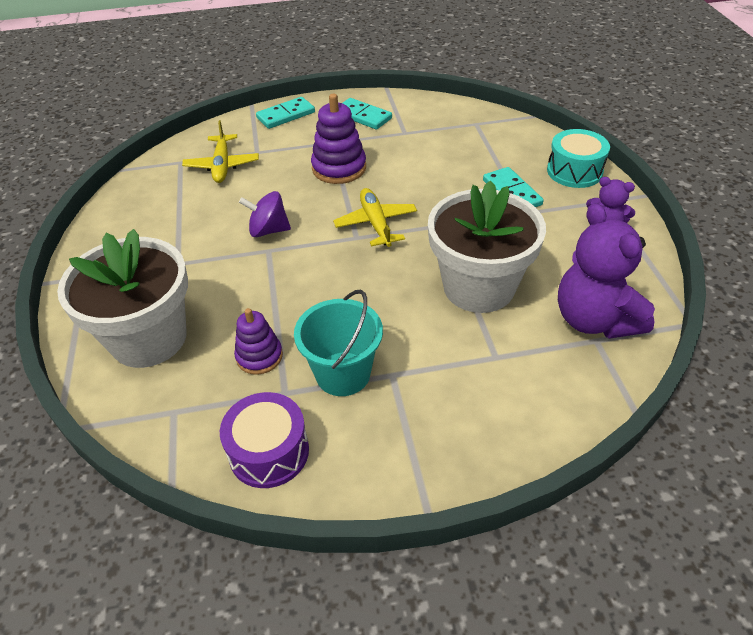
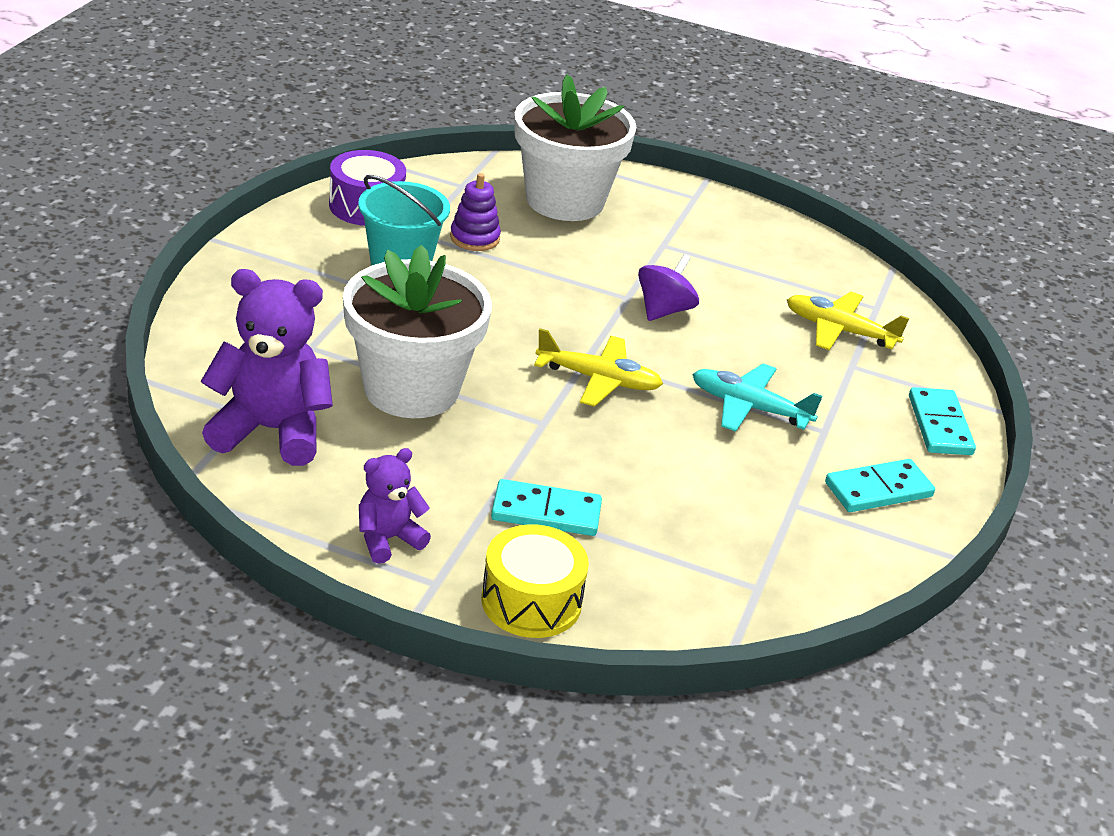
camera: 115 degrees right, 10 degrees down
(339, 168) = (749, 407): purple stacking toy -> turquoise plane
(574, 171) = (531, 601): turquoise drum -> yellow drum

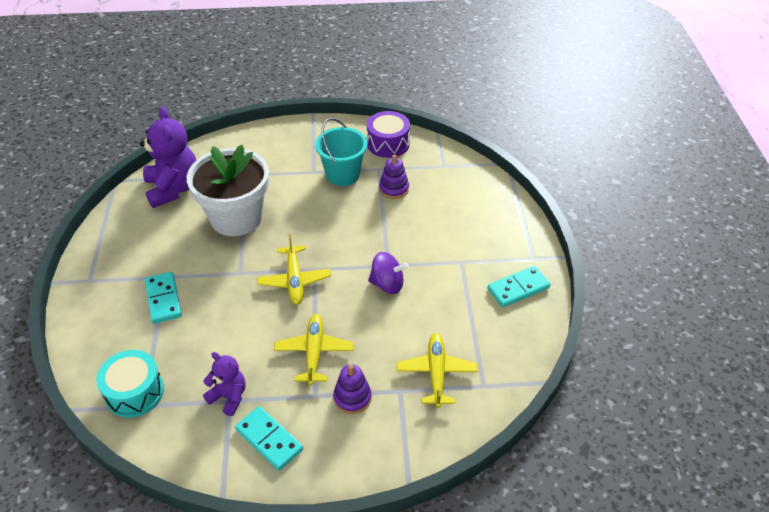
camera: 70 degrees right, 10 degrees up
(388, 539) = (113, 253): purple teddy bear -> purple teddy bear (229, 397)
(531, 601) = (90, 317): yellow drum -> none
(565, 200) = (468, 207): white flower pot -> none
(727, 590) = (134, 392): none -> turquoise drum
(749, 407) = (314, 352): turquoise plane -> yellow plane
(844, 403) = (352, 398): none -> purple stacking toy
(939, 425) = (364, 456): turquoise domino -> turquoise domino (518, 288)

